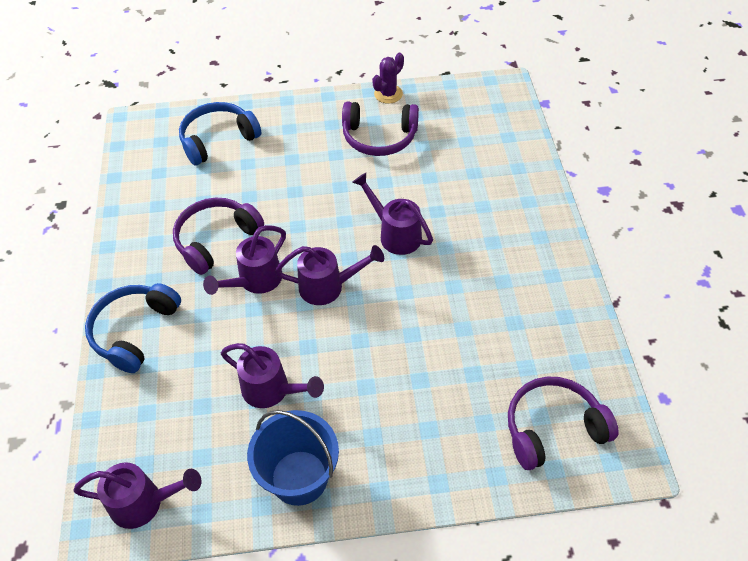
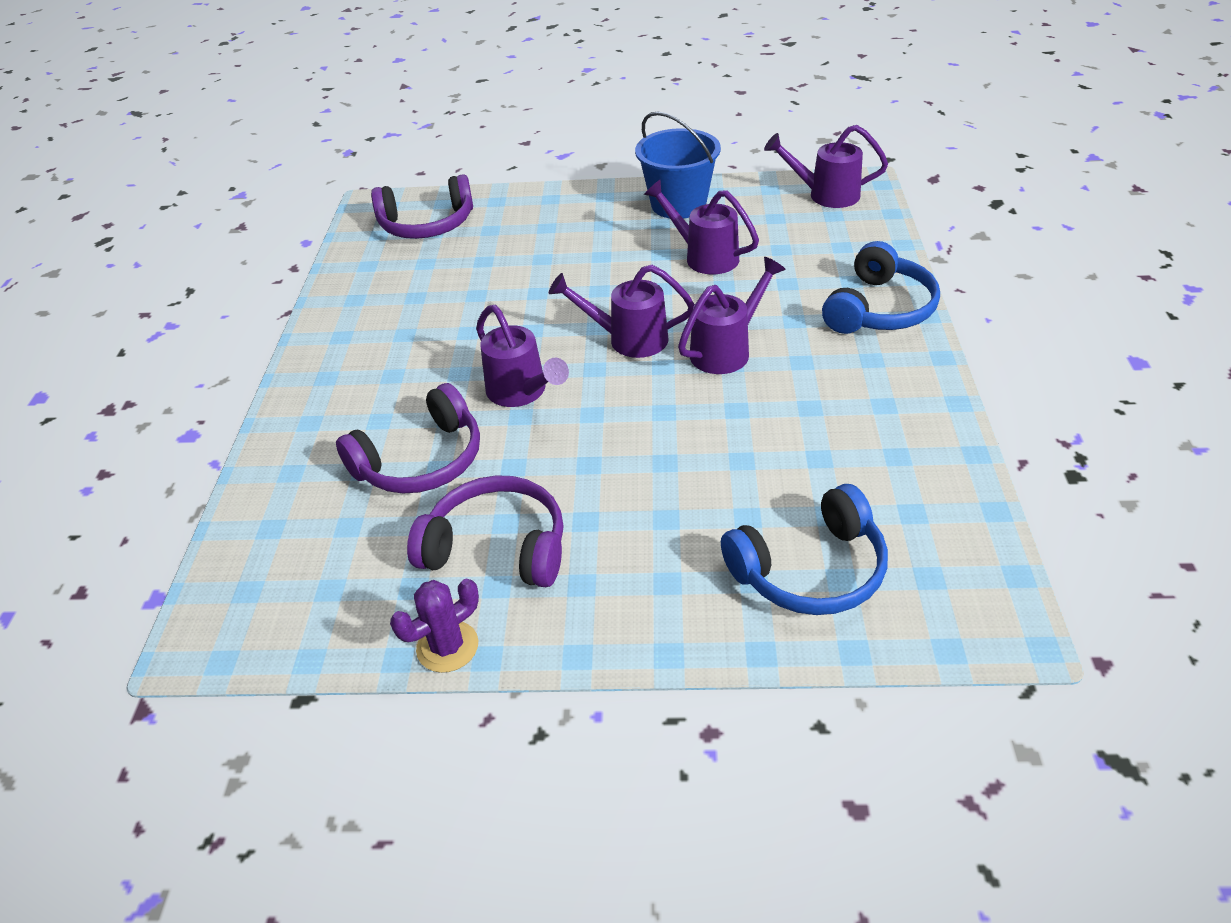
camera: 170 degrees left, 10 degrees down
(216, 240) = (788, 401): purple headphones -> purple headphones (421, 461)

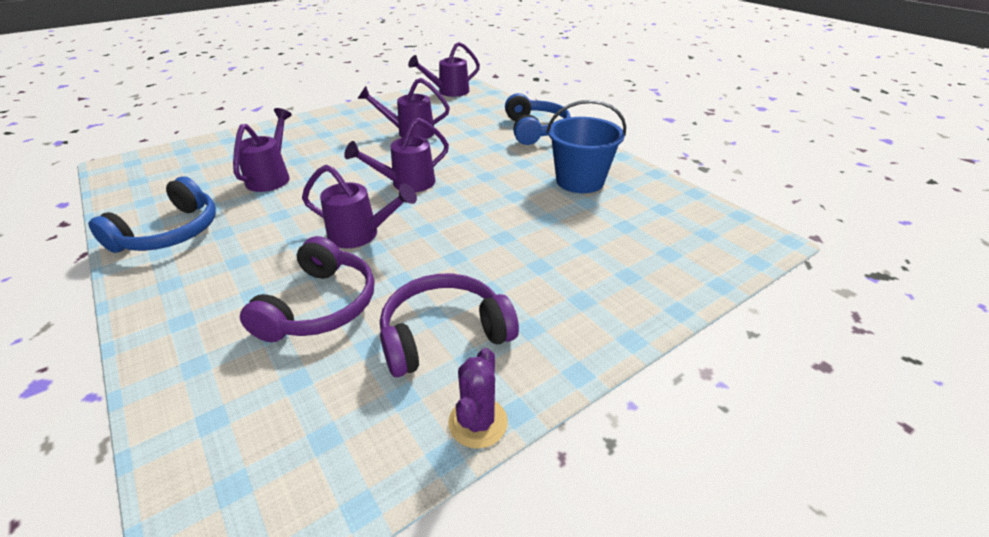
camera: 40 degrees left, 5 degrees down
(427, 224) = (179, 165): purple headphones -> none
(678, 204) = (365, 113): blue bucket -> blue bucket (580, 181)
(726, 350) = (475, 170): purple watering can -> purple watering can (271, 177)
(810, 570) = (649, 256): blue headphones -> blue headphones (170, 232)

